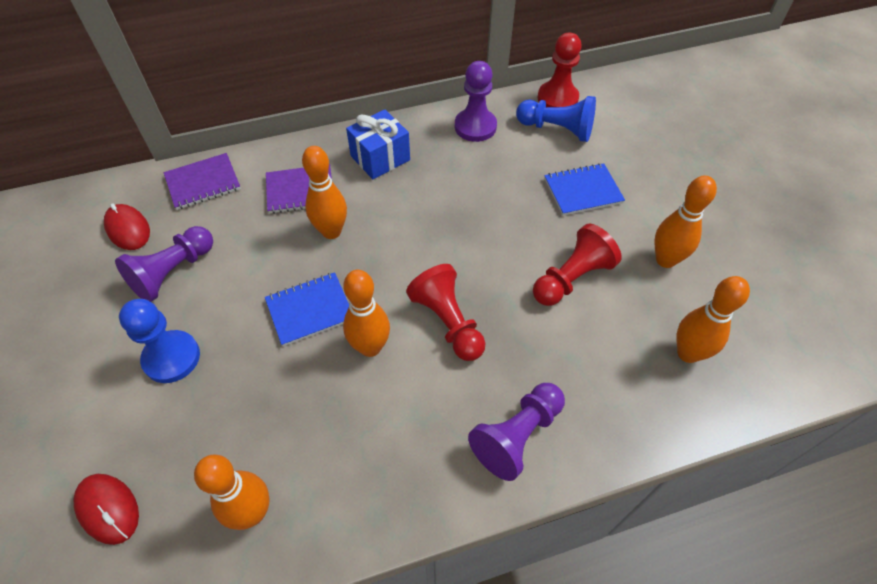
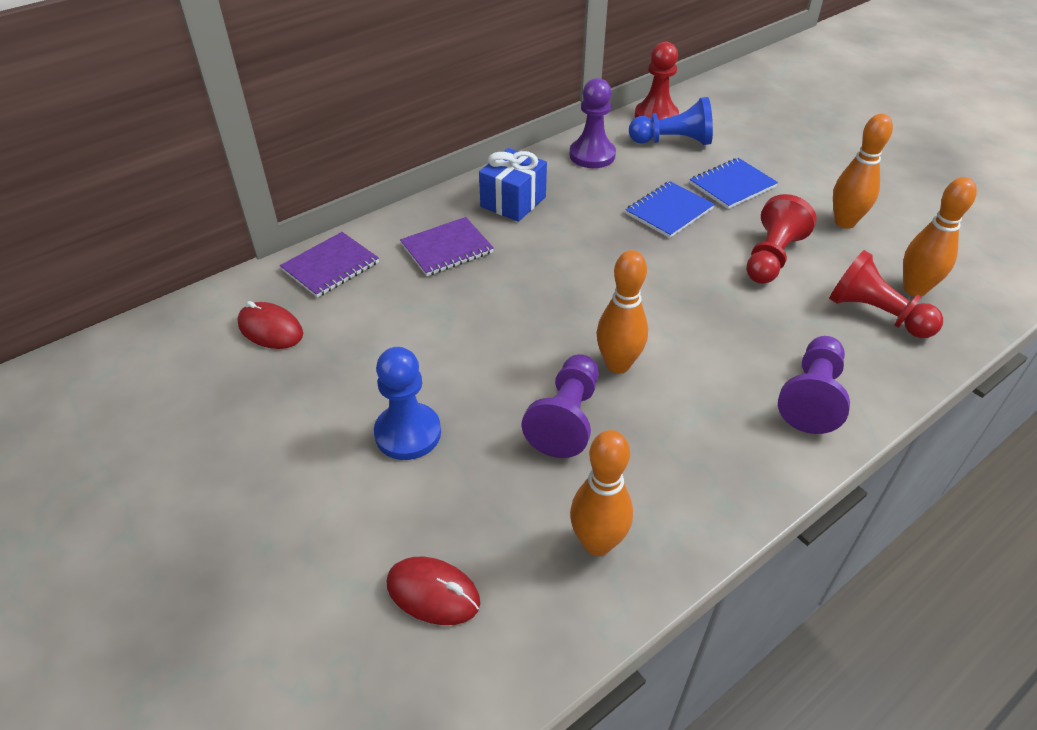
camera: 20 degrees left, 10 degrees down
(173, 272) = (354, 355): purple pawn -> purple pawn (566, 418)
(310, 310) = (532, 349): blue notebook -> blue notebook (669, 211)
(331, 231) = (506, 276): orange bowling pin -> none
(448, 322) = (680, 323): red pawn -> red pawn (876, 314)

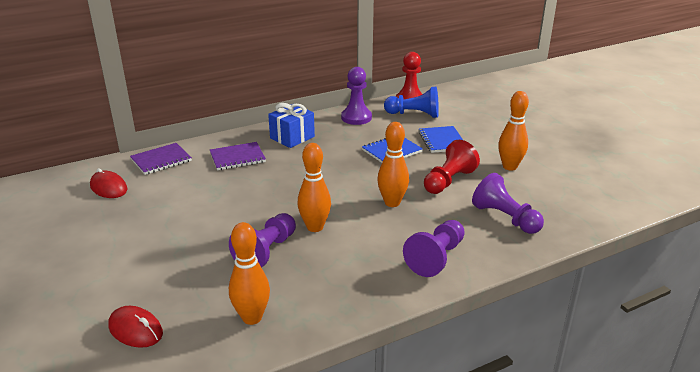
camera: 10 degrees right, 15 degrees down
(408, 433) = (163, 248): blue pawn -> none
(732, 185) = (442, 141): blue notebook -> blue notebook turned 75 degrees counterclockwise
(876, 314) = (505, 218): red pawn -> purple pawn
(914, 289) = (540, 207): orange bowling pin -> orange bowling pin (392, 203)

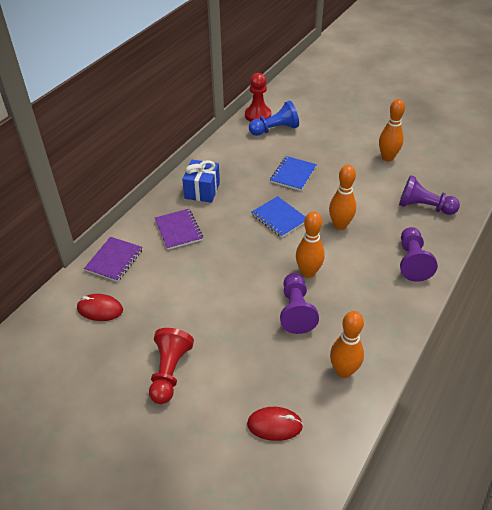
camera: 30 degrees left, 15 degrees up
(237, 157) = (178, 230): purple notebook -> purple notebook turned 60 degrees counterclockwise
(356, 118) = (233, 149): purple pawn -> none
(442, 141) = (320, 150): blue notebook -> blue notebook (279, 218)
(448, 181) = (359, 188): red pawn -> red pawn (169, 372)

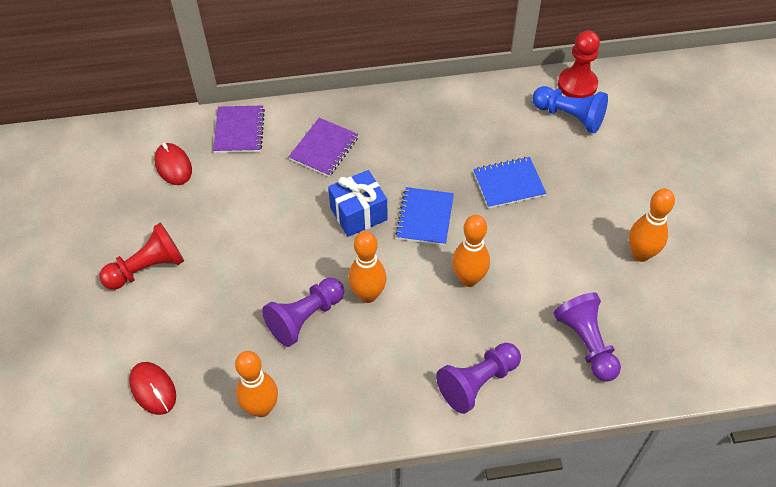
camera: 50 degrees right, 10 degrees up
(114, 260) = (239, 130): purple notebook -> purple notebook turned 75 degrees counterclockwise
(202, 190) = (399, 126): blue gift -> blue gift (358, 214)

